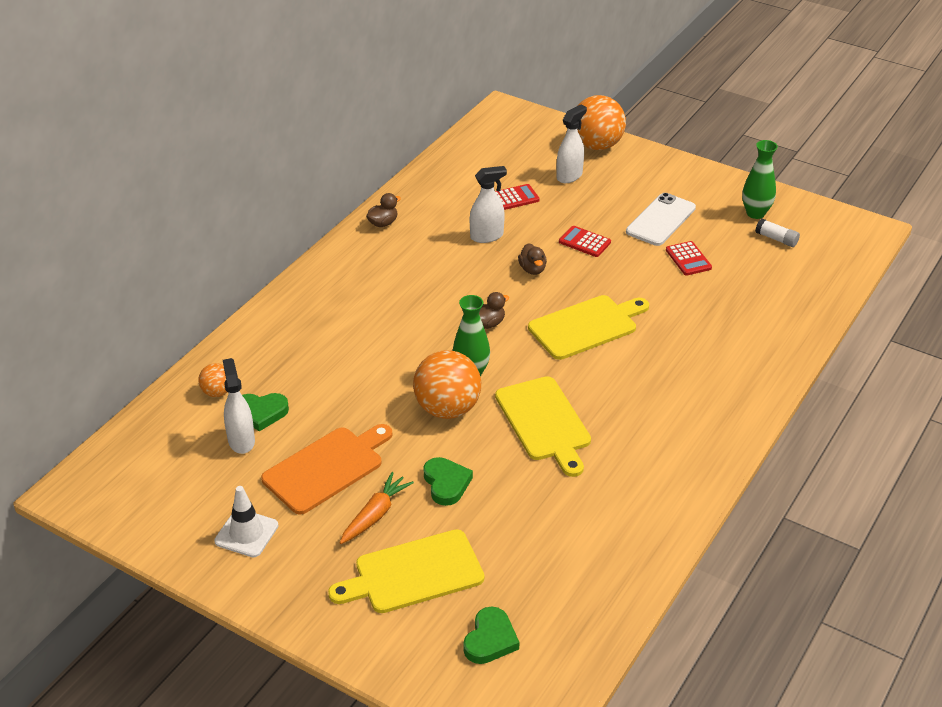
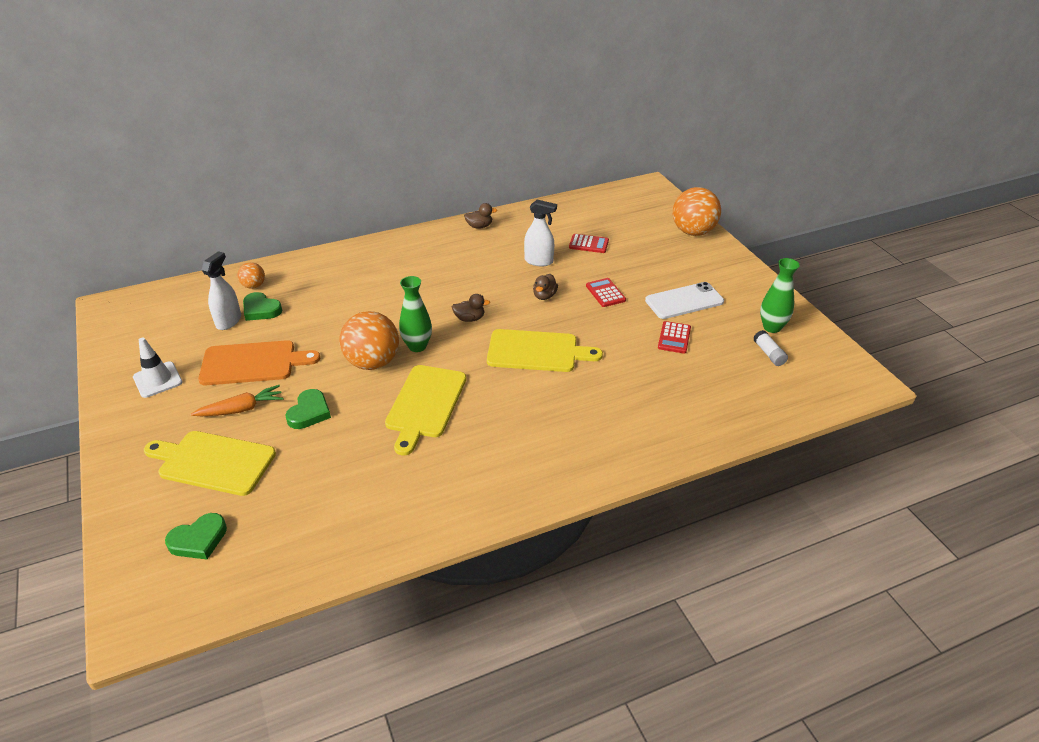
camera: 35 degrees right, 0 degrees up
(569, 176) = (647, 244): white spray bottle -> none

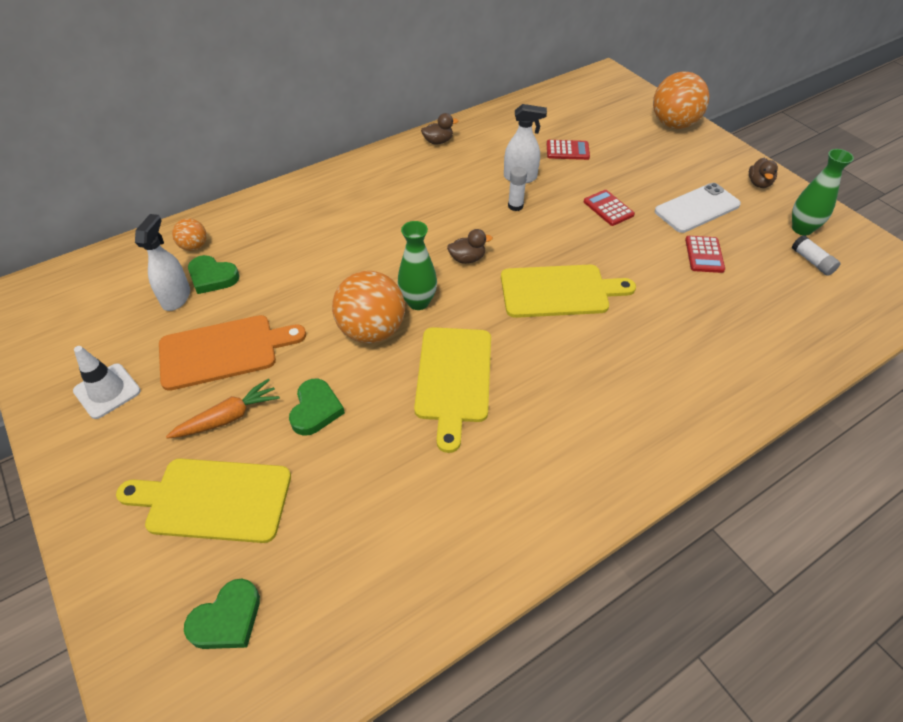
camera: 10 degrees left, 10 degrees up
(526, 283) = (515, 206): none -> white glue stick
(544, 296) = (542, 220): brown duck -> brown duck (759, 183)

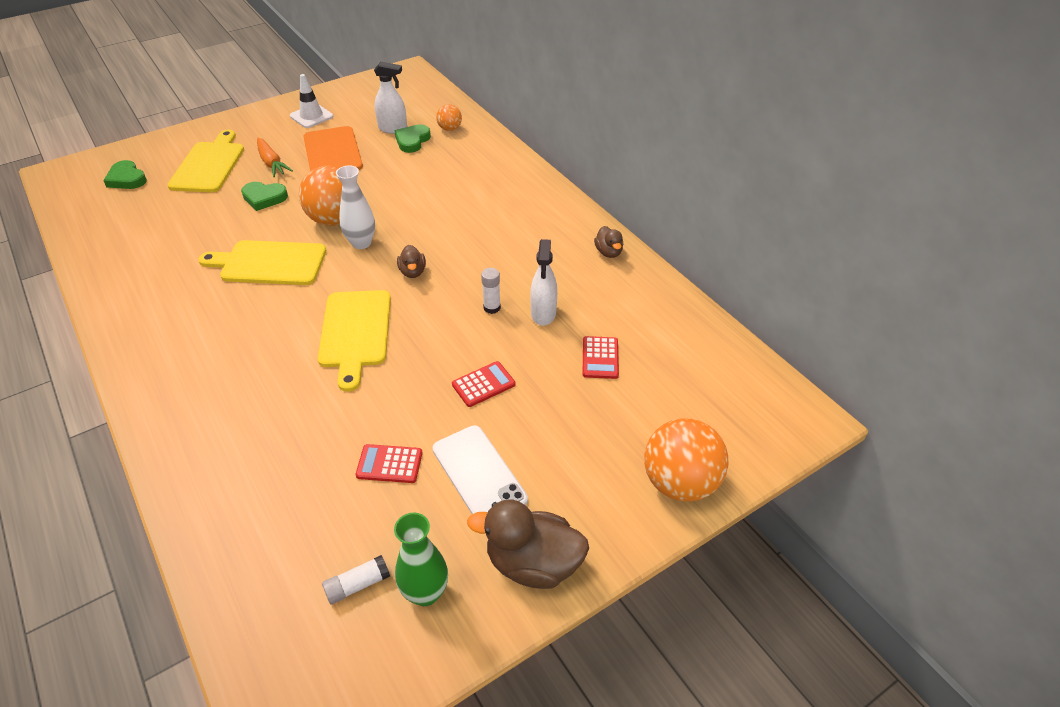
camera: 90 degrees right, 5 degrees down
(418, 302) = (361, 243): green vase -> white vase
(759, 183) = (533, 564): brown duck -> brown duck, size x1.91

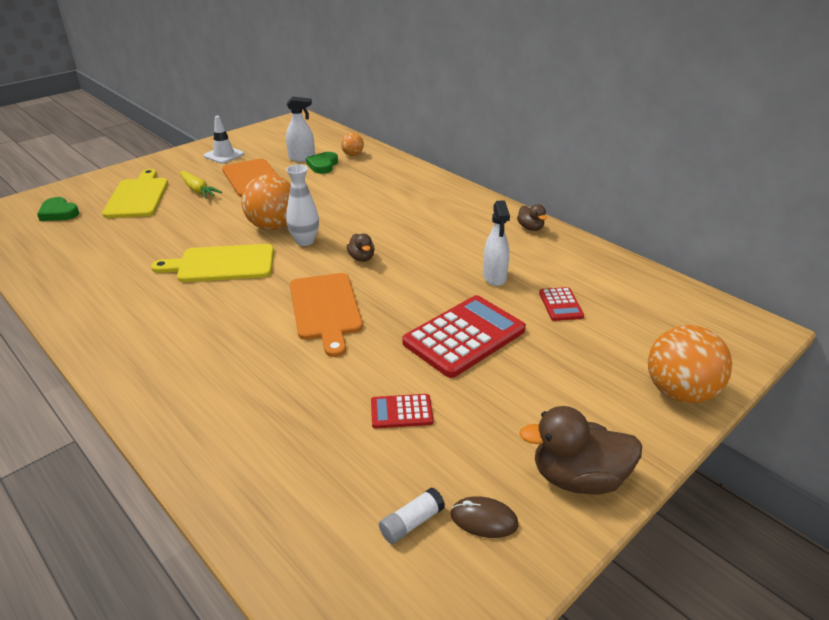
camera: 10 degrees left, 10 degrees down
(264, 198) = (199, 216): green heart -> none
(271, 163) = (198, 190): orange carrot -> yellow carrot
(355, 332) = (326, 309): yellow cutting board -> orange cutting board
(425, 593) = (484, 519): green vase -> brown mouse
(479, 474) = (491, 409): white phone -> none
(483, 384) = (464, 336): red calculator -> red calculator, size x2.07
(492, 307) = (446, 277): white glue stick -> none

